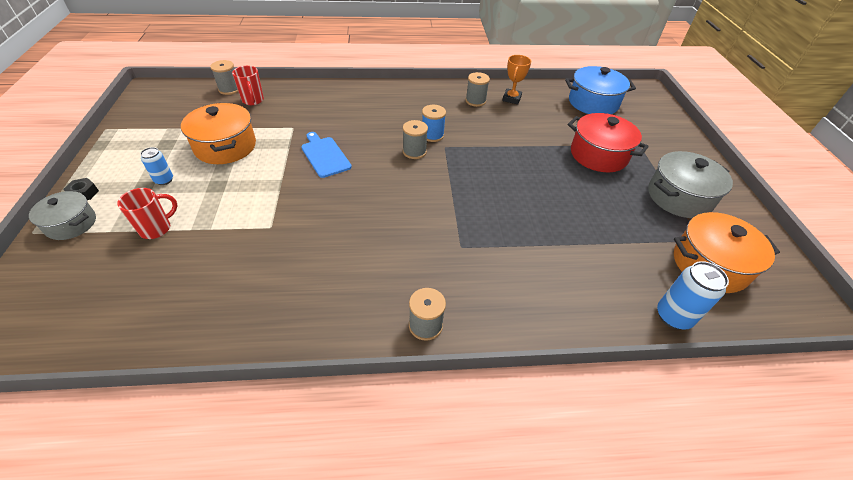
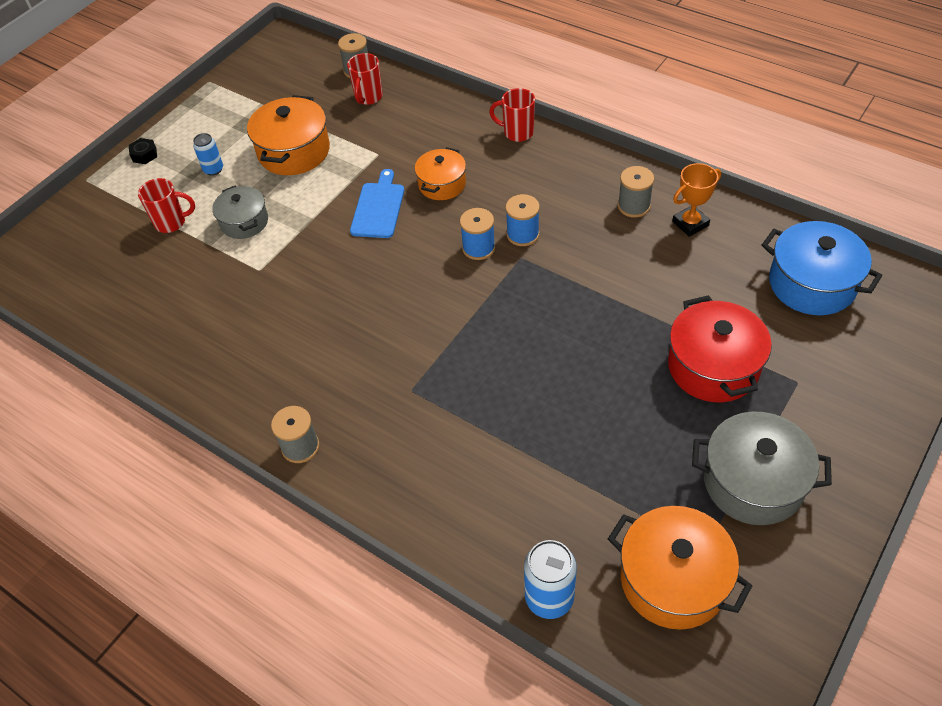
camera: 45 degrees right, 5 degrees up
(71, 224) = (116, 185): grey pot -> grey pot (244, 222)
(354, 128) = (442, 184): none -> orange pot
(373, 89) = (517, 133): none -> red mug
(414, 152) = (478, 248): grey spool -> blue spool

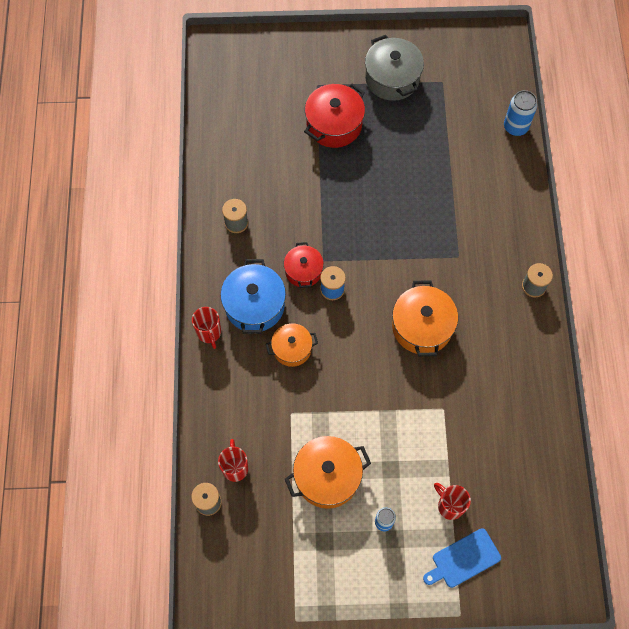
camera: 130 degrees left, 15 degrees up
(144, 155) = (406, 593): black nut -> none
(244, 222) = (413, 454): grey pot -> none
(368, 97) = (235, 468): red mug -> red mug turned 75 degrees counterclockwise
(378, 208) = (340, 374): blue cutting board -> blue cutting board (463, 559)
(523, 234) = (303, 271): blue spool -> red pot
(673, 580) = (467, 86): orange pot -> orange pot (422, 327)
(690, 224) = (231, 185): orange trophy -> none
(812, 284) = (240, 105): blue pot -> blue pot (254, 305)

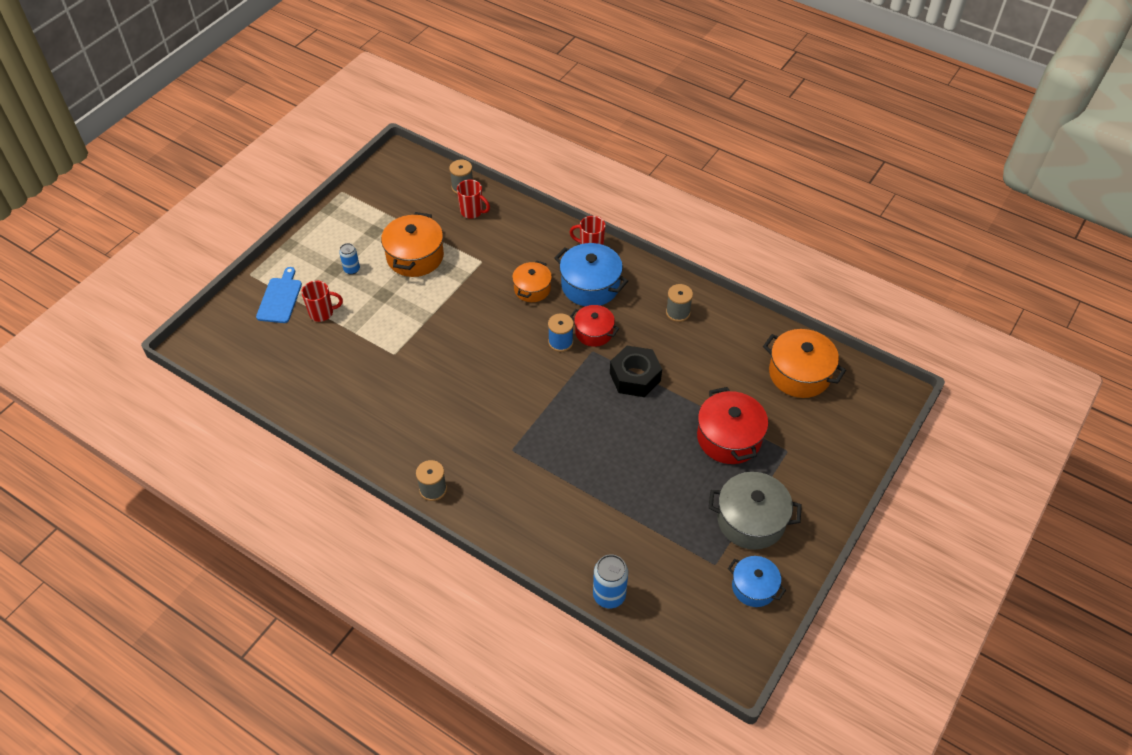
camera: 125 degrees right, 15 degrees down
(326, 215) = (635, 377): none -> black nut
(422, 327) = (473, 382): orange pot -> orange pot (799, 374)
(440, 53) = (754, 587): none -> blue pot

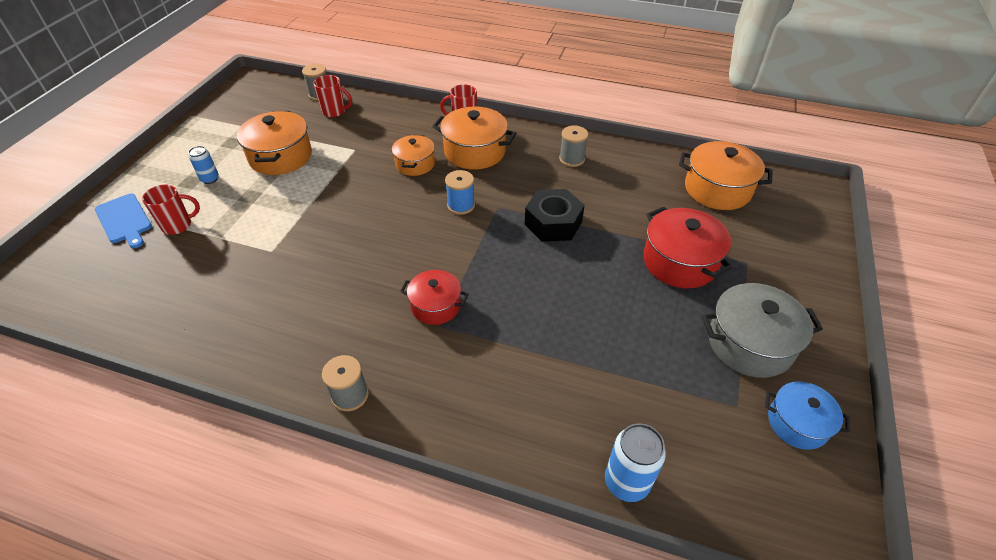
camera: 15 degrees left, 5 degrees down
(280, 298) = (124, 220): blue cutting board -> blue cutting board turned 150 degrees clockwise
(590, 286) = (474, 151): blue pot -> orange pot
(594, 332) = (493, 190): red pot -> red pot (436, 306)

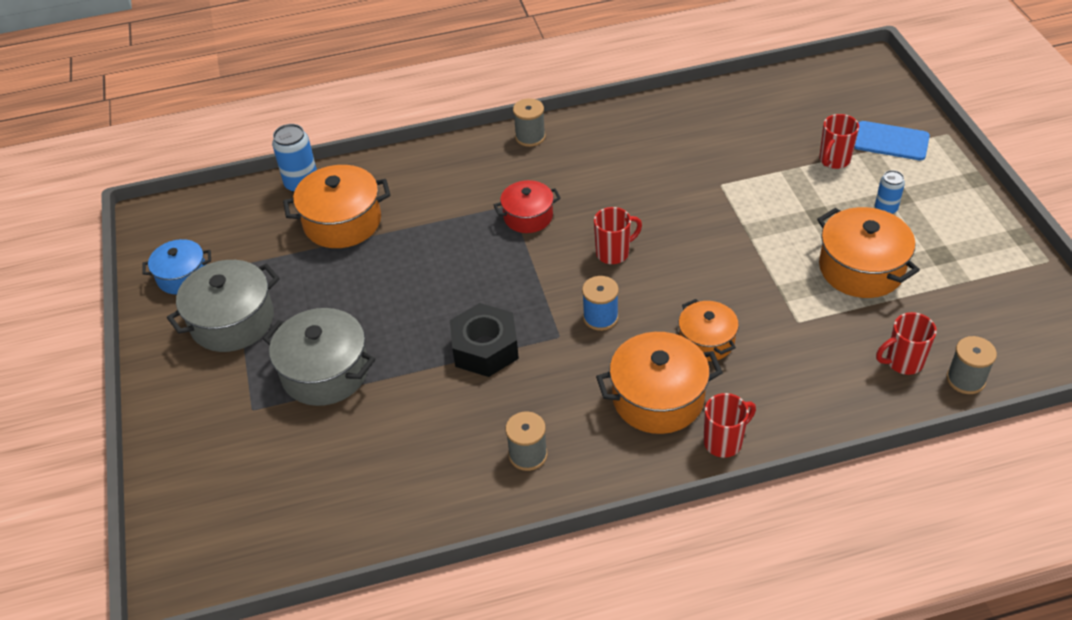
camera: 150 degrees right, 0 degrees up
(406, 241) = (614, 253): none -> red mug
(679, 262) = (325, 372): red pot -> grey pot
(717, 189) = (313, 505): orange pot -> orange pot (342, 222)

